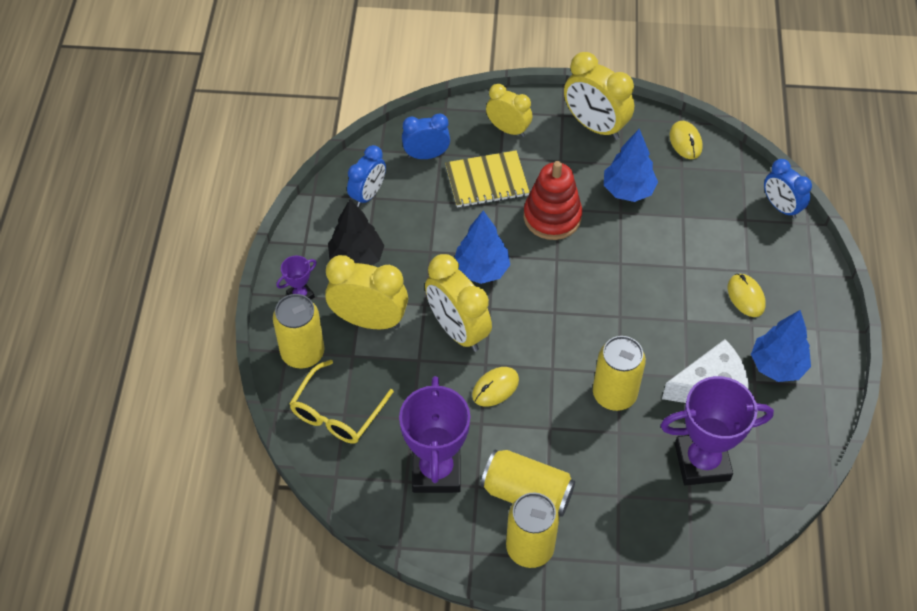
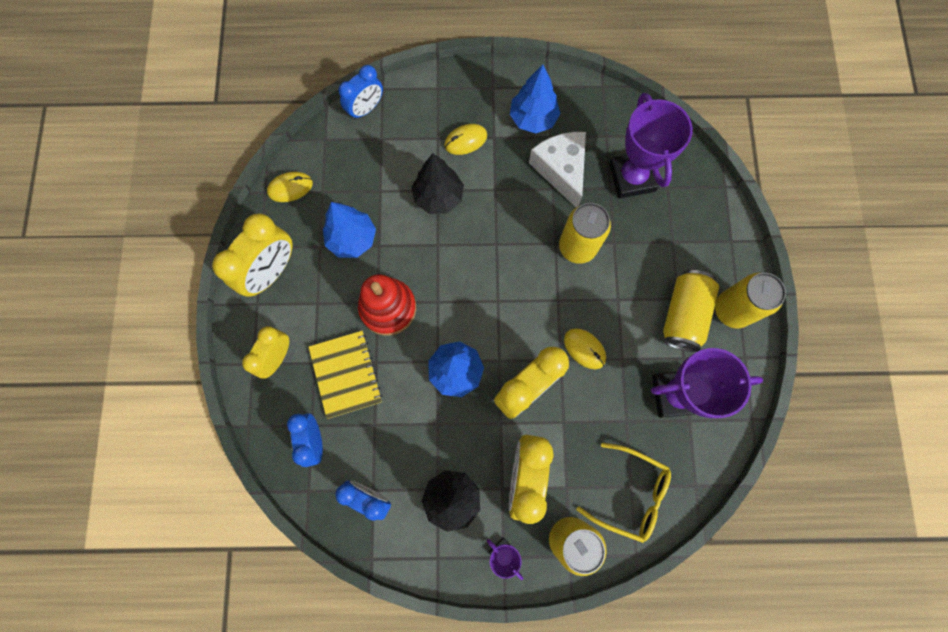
camera: 95 degrees left, 20 degrees up
(676, 267) = (438, 197): none -> black tree

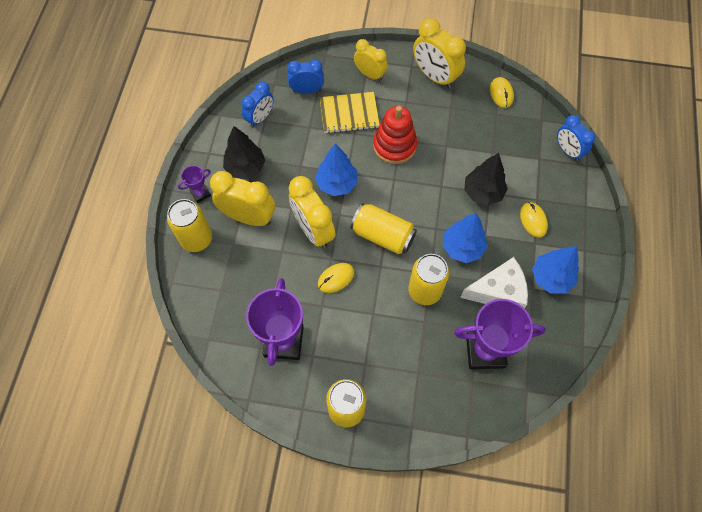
camera: 100 degrees right, 10 degrees down
(352, 239) = (454, 129): blue tree -> blue tree (462, 247)
(630, 494) = (216, 288): yellow glasses -> none
(683, 315) = (349, 365): yellow can -> yellow can (383, 235)

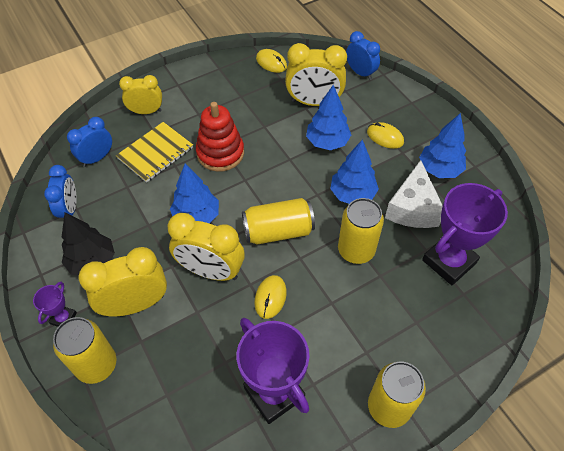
camera: 40 degrees left, 10 degrees down
(435, 76) = (205, 81): yellow clock -> yellow clock (314, 102)
(483, 192) = (327, 142): black tree -> blue tree
(498, 291) = (412, 208): white cheese -> white cheese turned 150 degrees clockwise
(567, 151) = (360, 73): blue clock -> blue clock turned 150 degrees counterclockwise

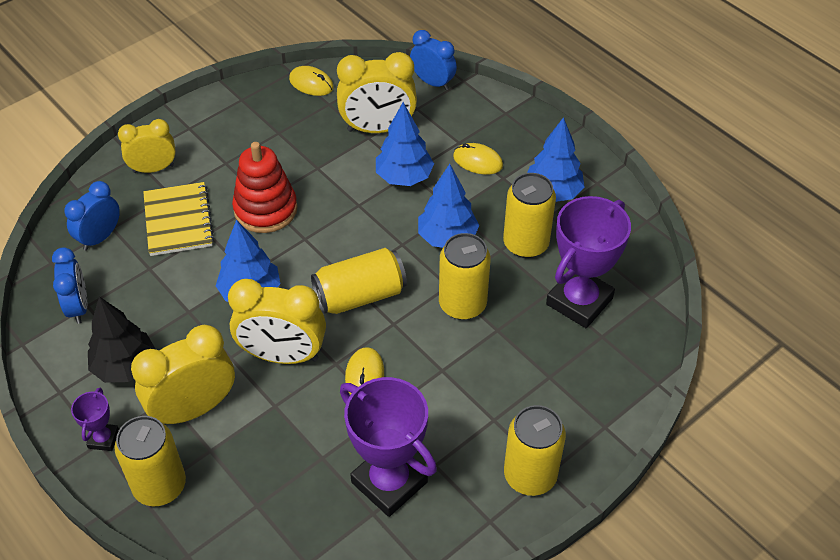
camera: 10 degrees left, 5 degrees down
(155, 153) = (178, 221): yellow notebook -> yellow notebook turned 45 degrees counterclockwise
(412, 208) = (525, 244): white cheese -> yellow can

